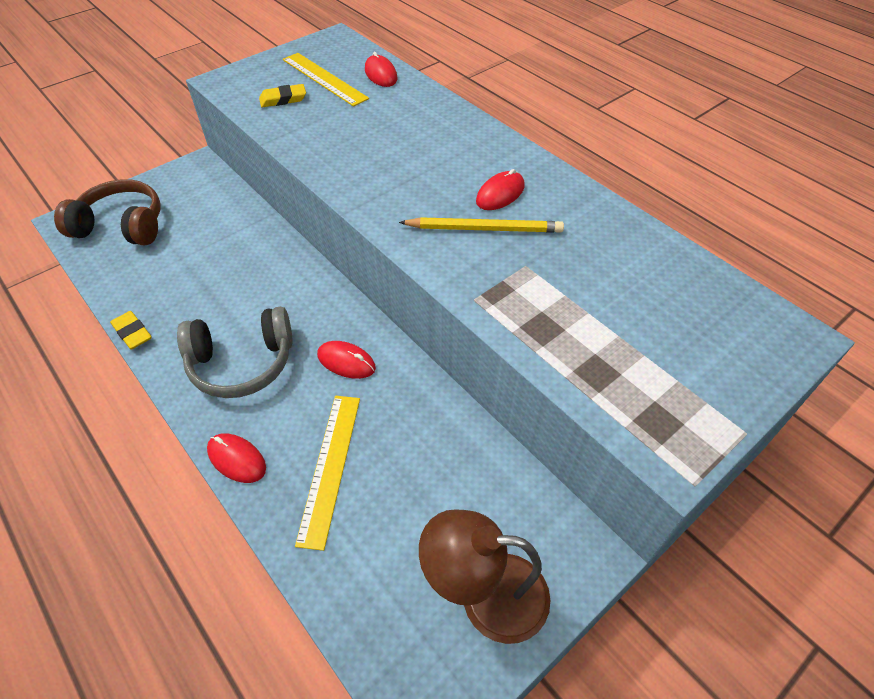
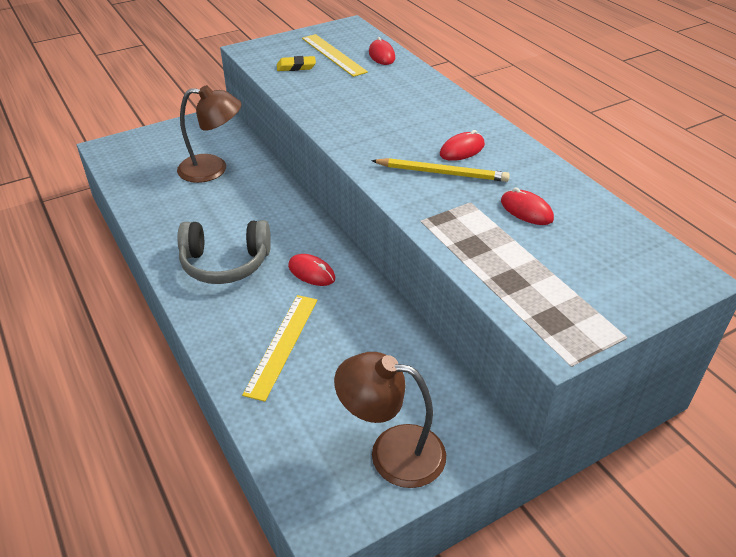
camera: 10 degrees right, 10 degrees down
(122, 226) = (147, 155): brown headphones -> none
(132, 333) = (142, 232): yellow eraser -> none
(205, 236) = (213, 169): none -> brown lamp
(237, 459) = (208, 329): red mouse -> red mouse (526, 210)

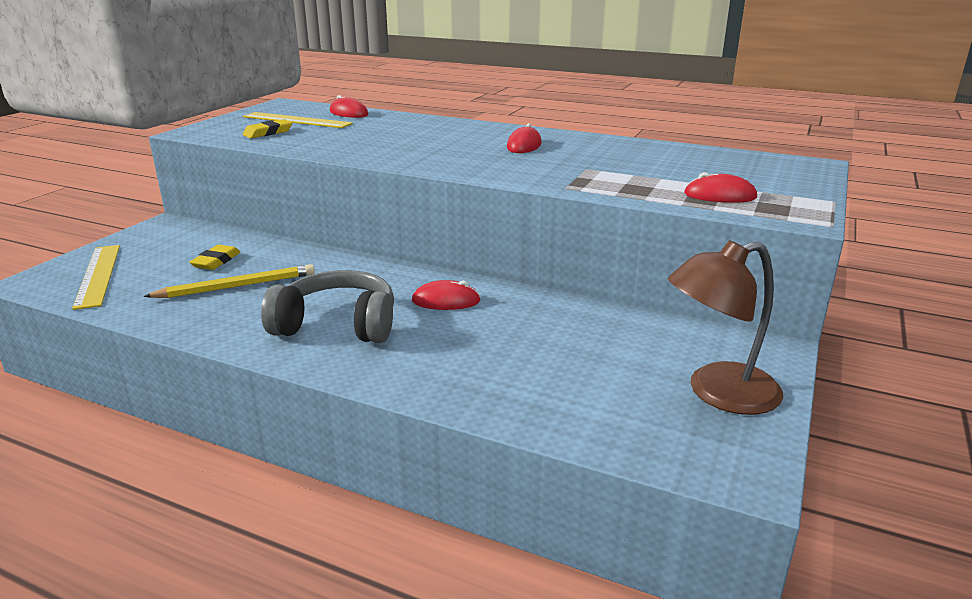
camera: 35 degrees left, 15 degrees down
(213, 169) = (216, 261): brown lamp -> yellow eraser
(225, 263) = (337, 325): grey headphones -> grey headphones turned 135 degrees counterclockwise
(282, 345) = (495, 362): yellow ruler -> yellow ruler (98, 275)
(442, 173) = (532, 160): yellow pencil -> yellow pencil (237, 286)
(526, 210) = (638, 163): red mouse -> red mouse (720, 196)

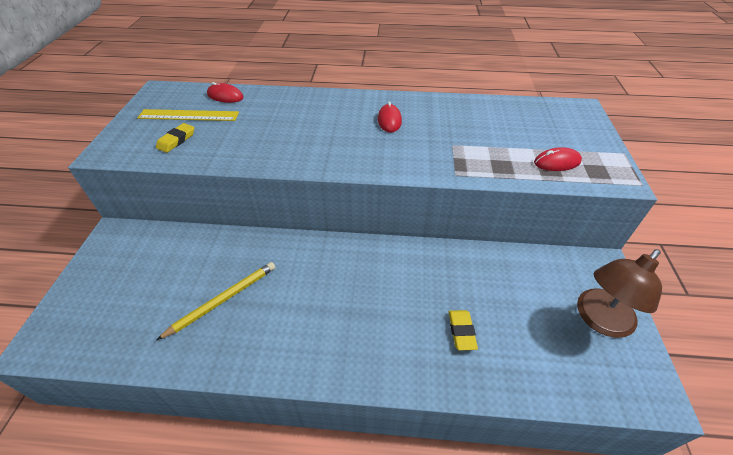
camera: 20 degrees left, 20 degrees up
(98, 275) = (94, 319): yellow ruler -> none
(216, 261) = (187, 272): yellow eraser -> yellow eraser (461, 331)
(337, 325) = (327, 324): grey headphones -> none
(446, 301) = (386, 273): red mouse -> none

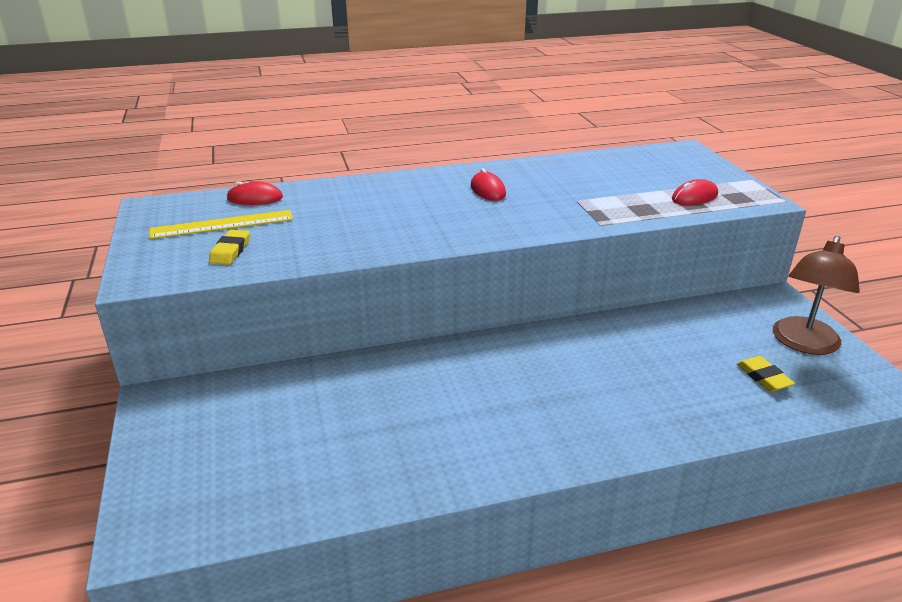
camera: 20 degrees left, 15 degrees down
(223, 299) = (374, 428): yellow pencil -> none
(461, 331) = (676, 387): yellow eraser -> yellow eraser (763, 377)

